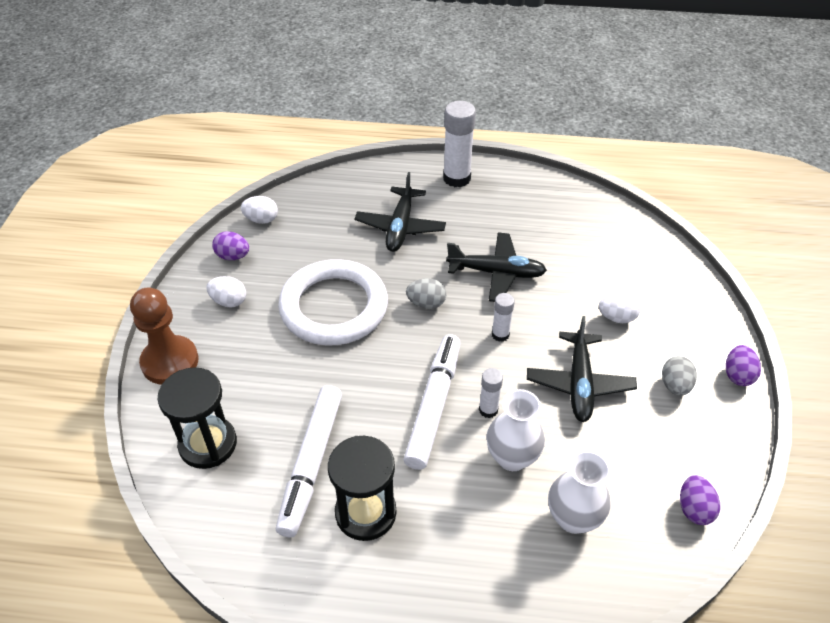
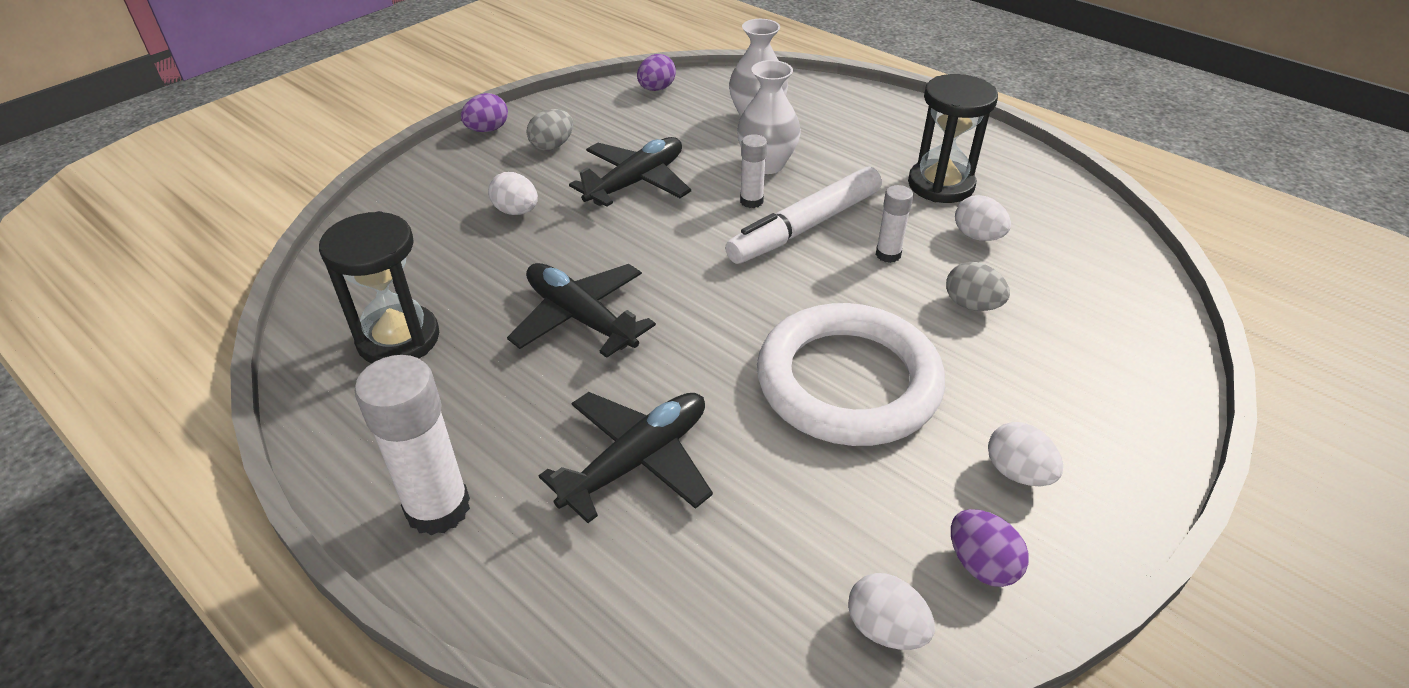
camera: 145 degrees left, 5 degrees down
(170, 362) = (1142, 420): brown pawn -> none
(208, 444) = (1099, 300): black hourglass -> black hourglass (398, 339)
(311, 464) = (977, 236): white marker -> white egg
(426, 303) = (714, 325): grey egg -> grey egg (972, 305)
(500, 334) = (662, 253): white glue stick -> white glue stick (888, 254)

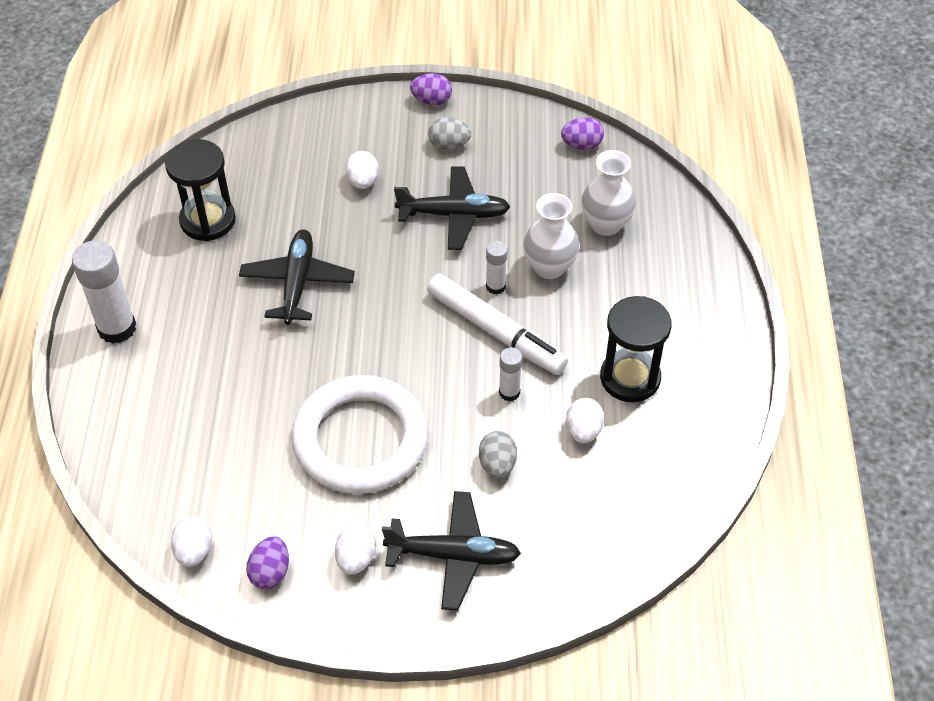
camera: 50 degrees right, 10 degrees up
(637, 460) = (214, 383): black plane -> black plane (454, 555)
(805, 227) = (496, 332): white marker -> white marker turned 150 degrees counterclockwise

